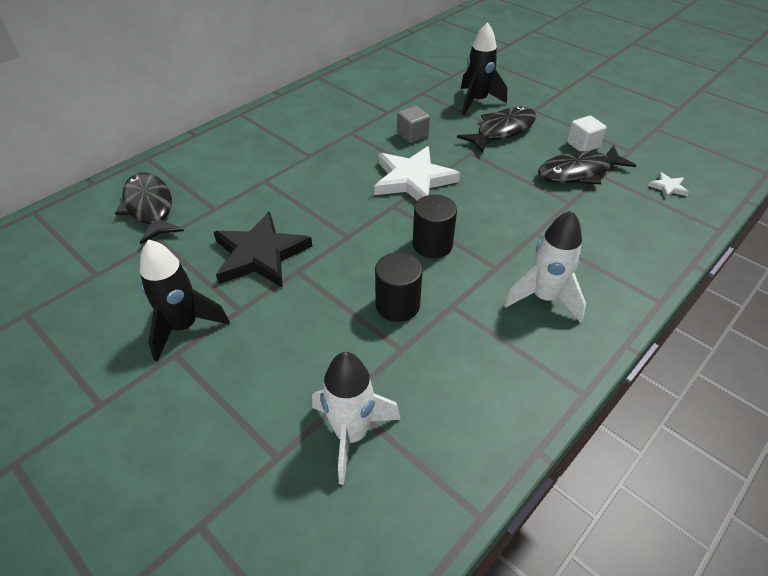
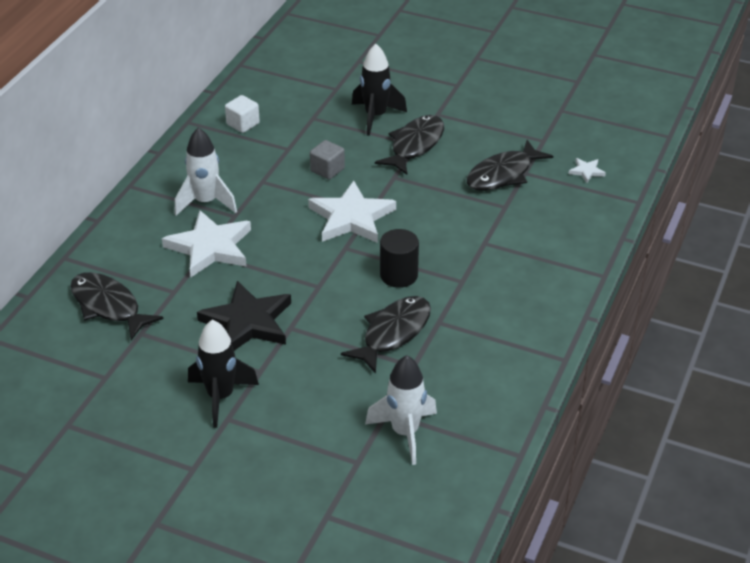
camera: 20 degrees left, 5 degrees down
(271, 177) = (210, 247): none -> white star
(397, 305) = (393, 333): black cylinder -> black fish
(544, 298) = (511, 297): white rocket -> white rocket (206, 202)
(582, 145) = (498, 144): white cube -> white cube (243, 124)

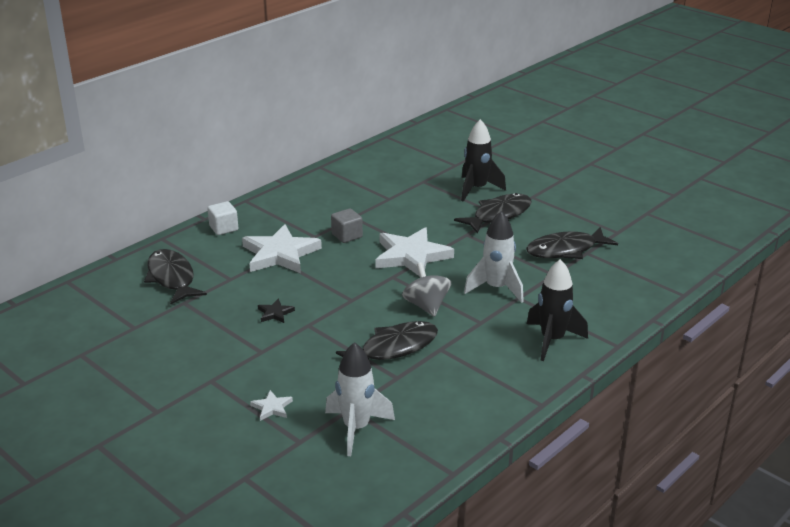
camera: 20 degrees right, 10 degrees down
(206, 202) = (297, 222): white rocket -> white rocket (496, 288)
(220, 397) = (216, 363): black rocket -> black rocket (552, 340)
(243, 124) = (363, 175): white cube -> white cube (223, 228)
(248, 322) = (275, 313): black star -> black star, size x0.43
(327, 170) = (412, 219): grey cube -> grey cube (347, 236)
(398, 275) = (426, 306): black cylinder -> grey spinning top
(586, 171) = (645, 262): white star -> white star (272, 407)

